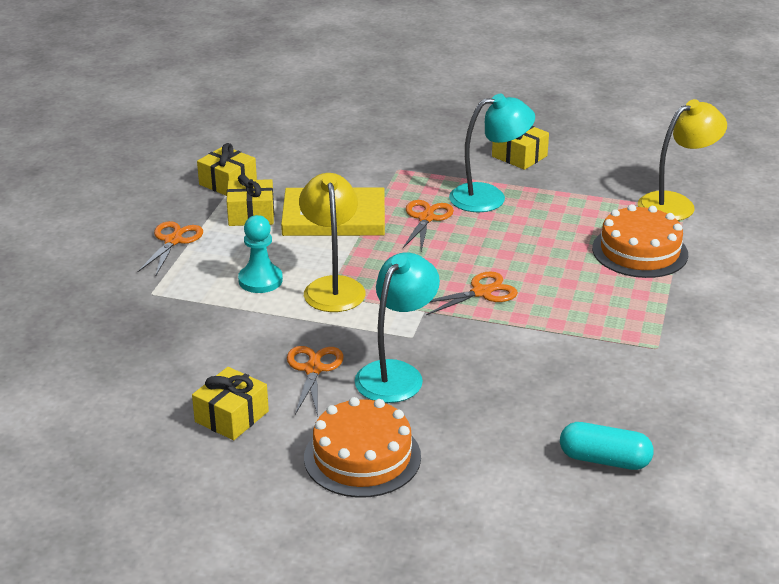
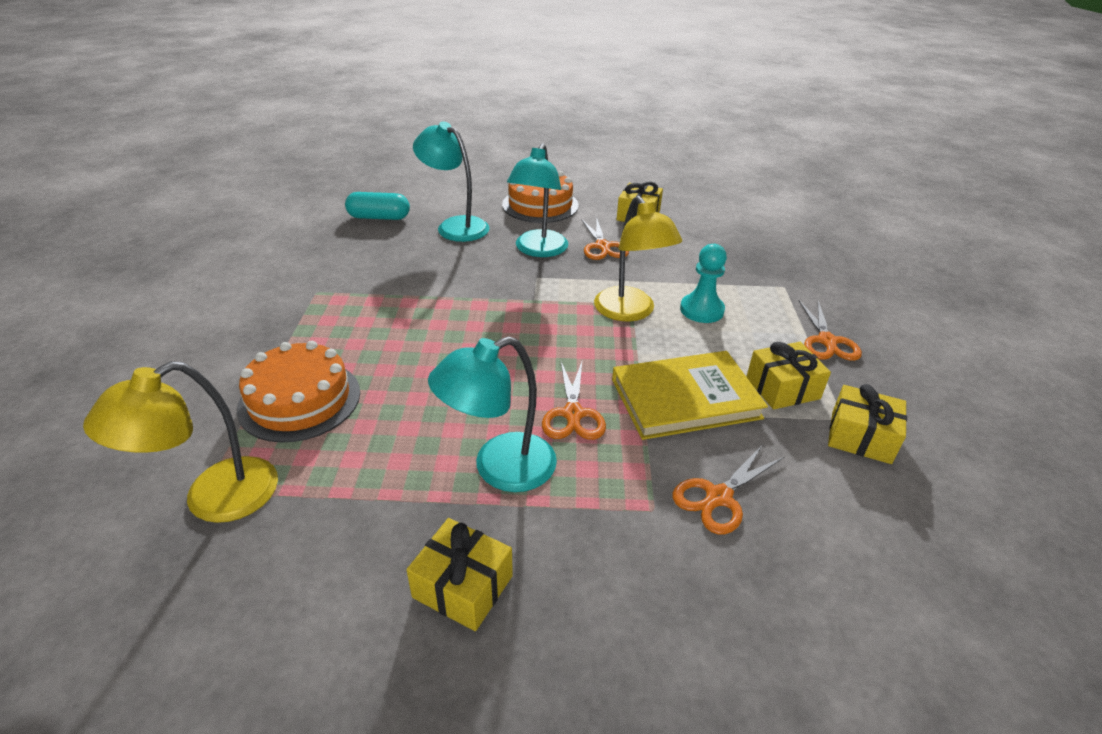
camera: 165 degrees right, 5 degrees up
(482, 292) = (483, 324): orange scissors -> orange scissors (718, 497)
(495, 429) = (455, 226): none -> turquoise lamp

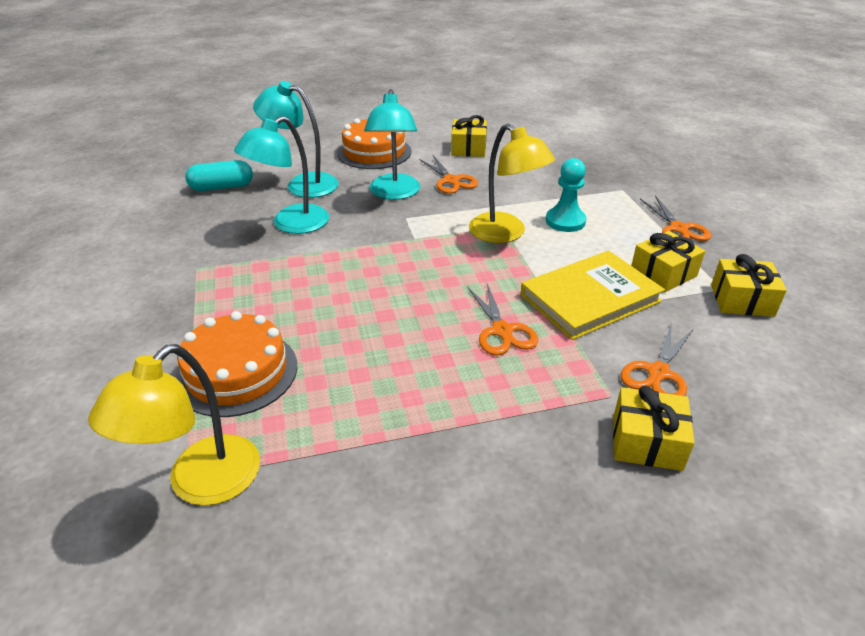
camera: 15 degrees left, 0 degrees up
(463, 586) = (484, 500): yellow gift -> yellow gift (647, 442)
(499, 468) = (462, 391): turquoise lamp -> turquoise lamp (291, 224)

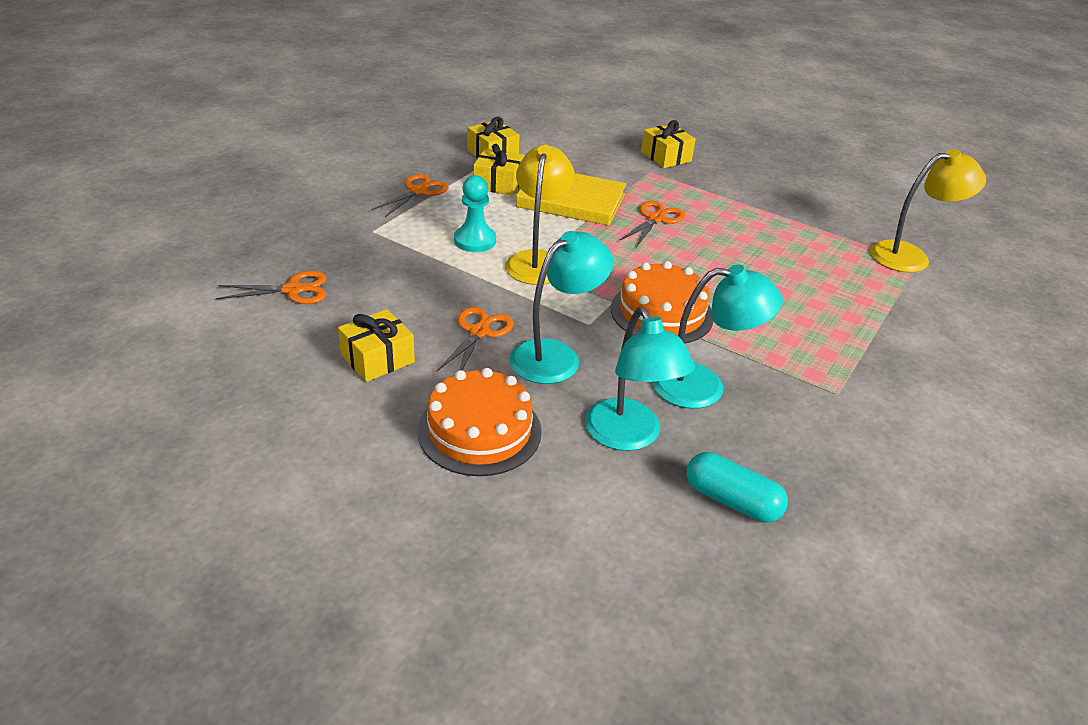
camera: 135 degrees left, 0 degrees up
(237, 372) = (855, 293): orange cake -> orange cake (661, 313)
(658, 373) = (609, 164): orange scissors -> orange scissors (293, 290)

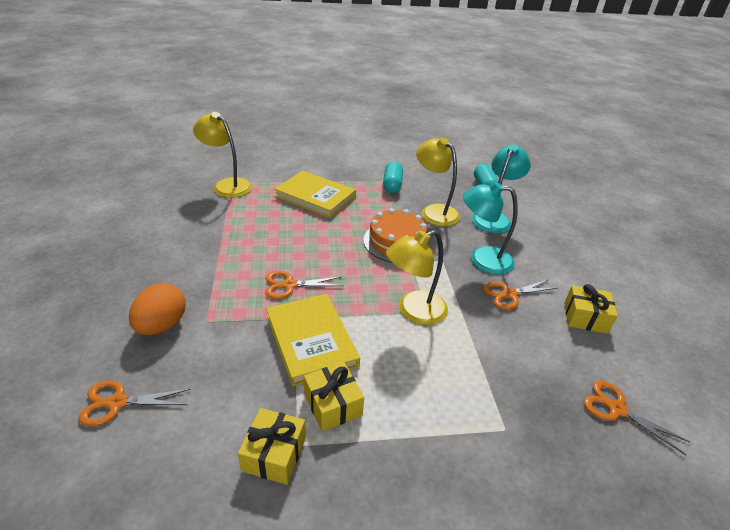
camera: 130 degrees left, 0 degrees up
(418, 191) = (413, 454): orange scissors -> orange scissors (117, 403)
(475, 241) = (433, 357): turquoise pawn -> none
(479, 431) = (559, 256): orange cake -> none
(666, 157) = (162, 325): yellow gift -> orange egg
(703, 386) = (434, 211): turquoise lamp -> yellow lamp
(819, 392) = (392, 185): none -> turquoise capsule
(830, 305) = (315, 197): none -> yellow book

